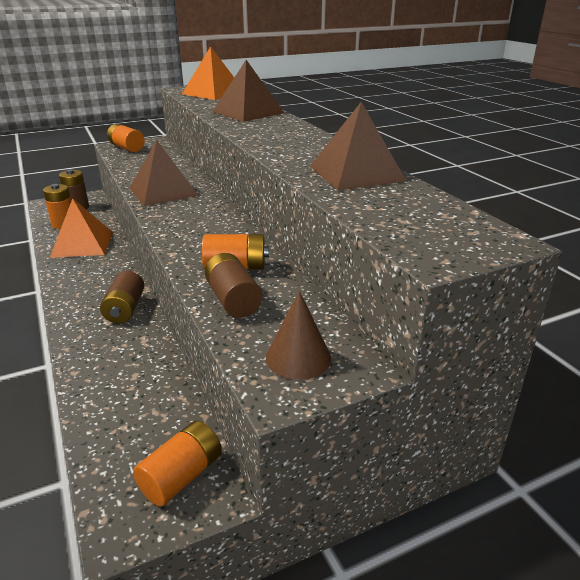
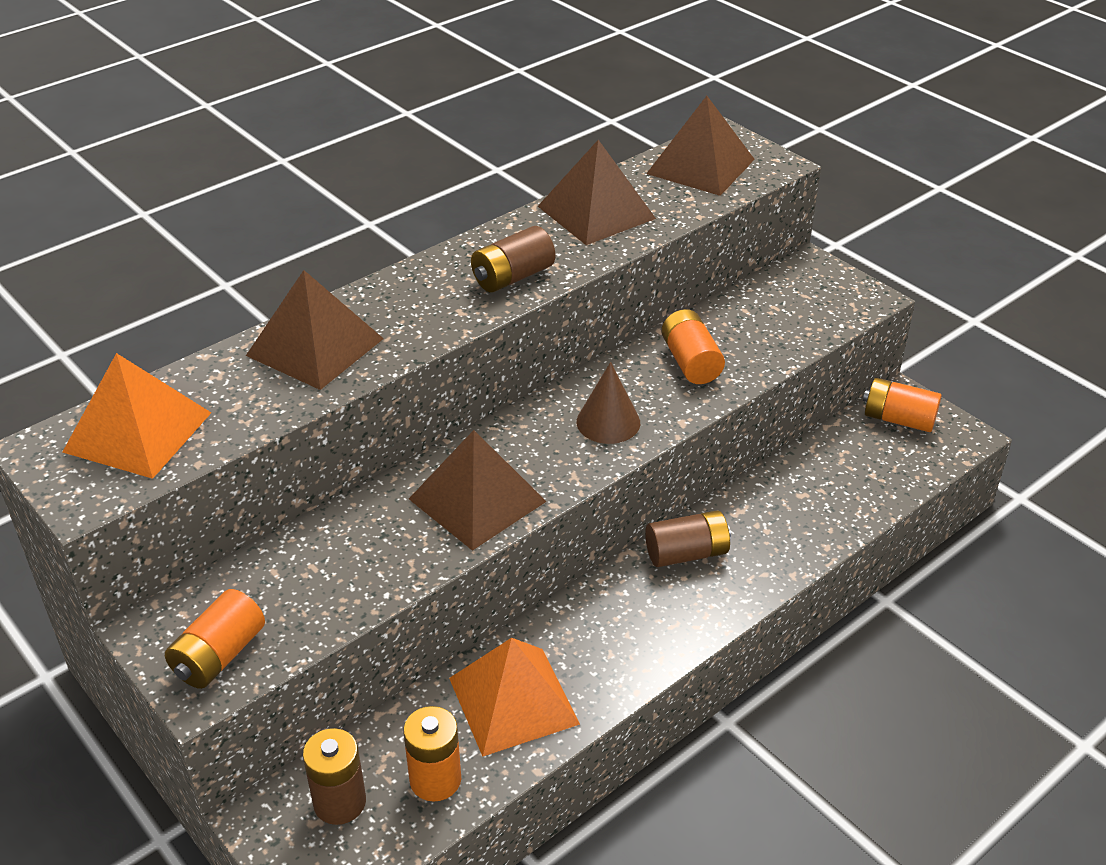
camera: 105 degrees left, 10 degrees up
(233, 300) = (758, 348): brown battery -> brown battery (513, 277)
(298, 357) = (821, 295): brown cone -> brown cone (608, 422)
(430, 219) = (701, 166): none -> brown pyramid

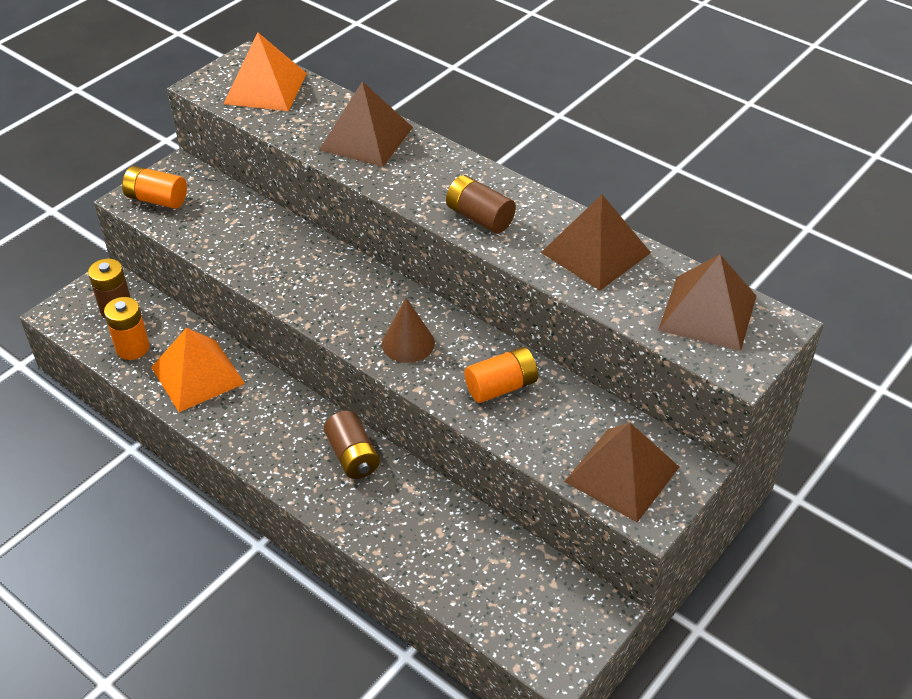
camera: 80 degrees right, 5 degrees up
(477, 500) = (306, 284): brown pyramid -> brown pyramid (621, 474)
(898, 419) = (567, 607): orange battery -> none

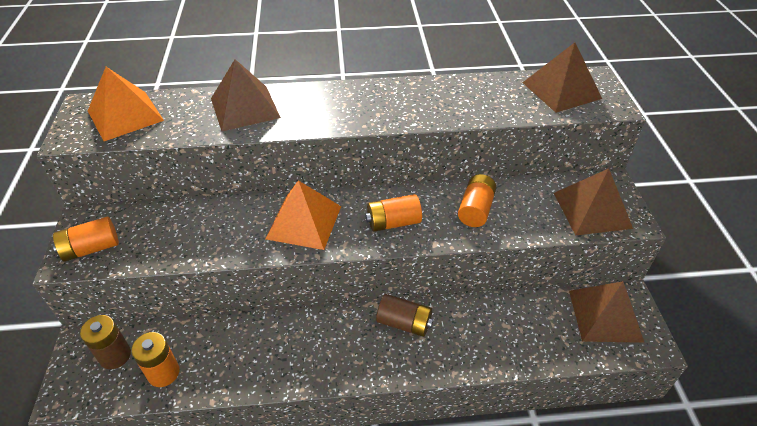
camera: 45 degrees left, 0 degrees up
(197, 375) = (238, 353): orange pyramid -> orange pyramid (304, 222)
(408, 343) = (393, 222): brown cone -> orange battery
(479, 217) = (381, 112): brown battery -> none
(596, 252) = (468, 94): brown pyramid -> brown pyramid (605, 315)

